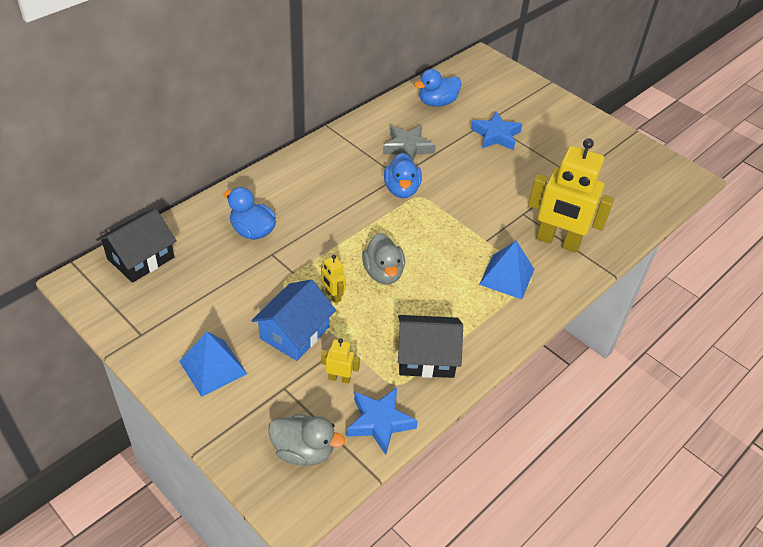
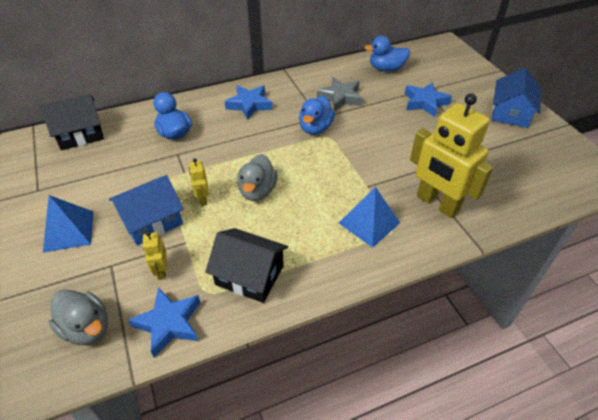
camera: 25 degrees right, 0 degrees up
(314, 178) = (249, 105): none -> blue star
(339, 378) = (161, 271): yellow robot -> yellow robot turned 135 degrees counterclockwise
(581, 129) = (510, 113): none -> blue house

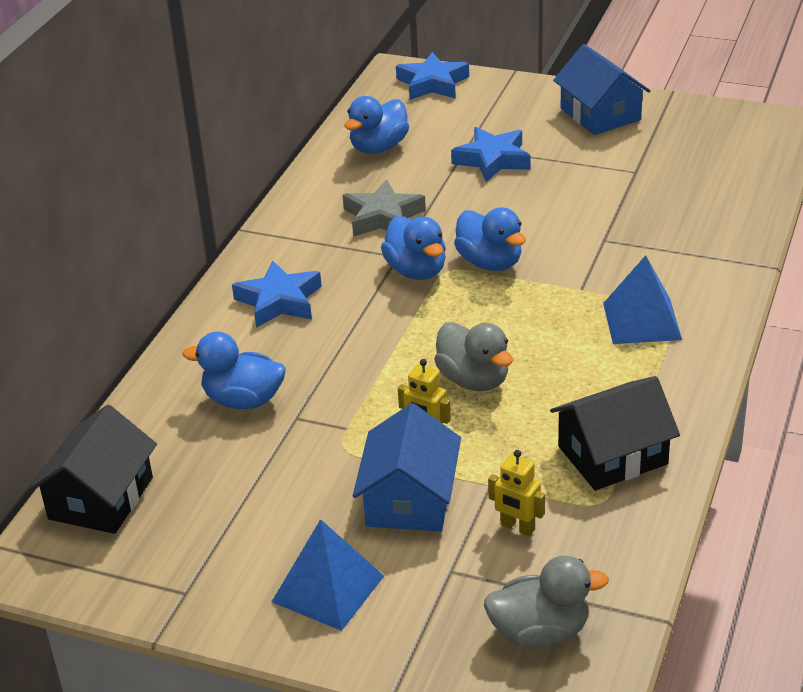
camera: 45 degrees left, 10 degrees down
(169, 324) = (614, 555): blue star -> blue star (432, 83)
(349, 146) = (490, 263): none -> blue duck
(437, 204) = (674, 256): yellow robot -> none

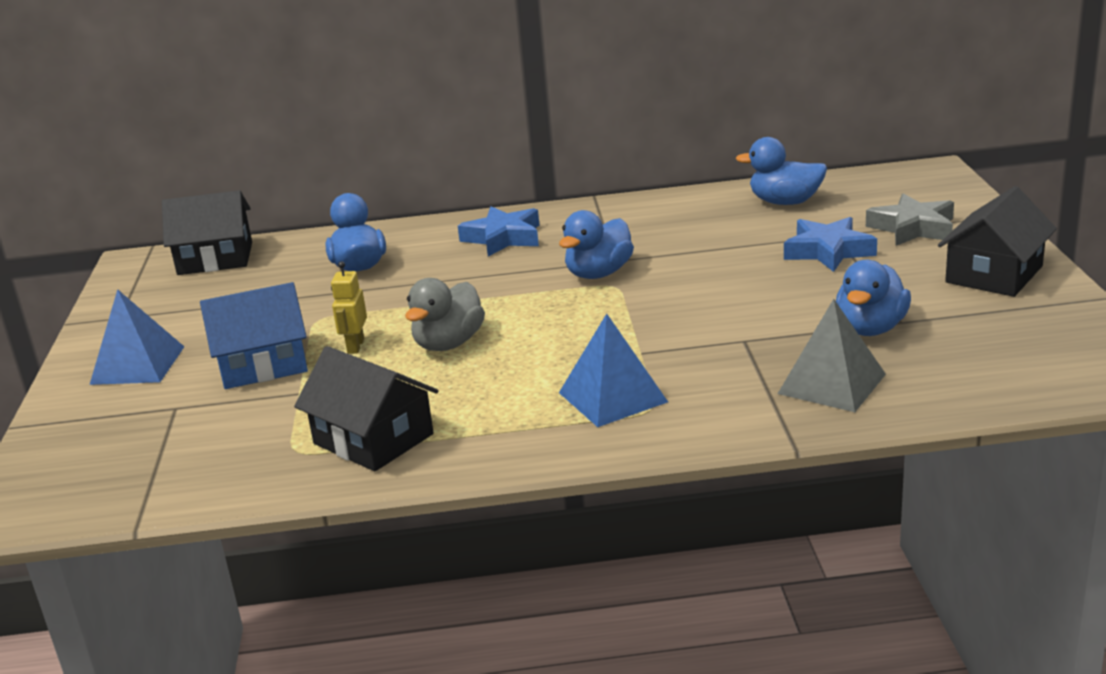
camera: 65 degrees right, 10 degrees down
(383, 217) = (671, 237): grey star -> grey star (913, 228)
(432, 83) = (933, 189): blue star -> none
(490, 263) = (644, 299): blue duck -> blue duck (870, 329)
(517, 527) = (243, 421): yellow robot -> none
(540, 632) = (104, 469): grey duck -> none
(600, 114) = (994, 274): blue house -> black house
(700, 226) = (831, 383): none -> grey pyramid

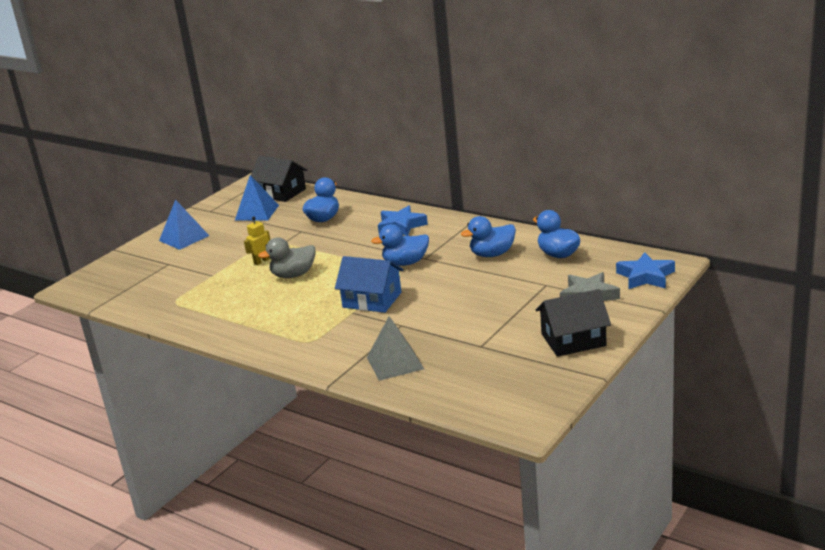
camera: 40 degrees right, 0 degrees up
(262, 364) = (220, 256): blue house -> blue house (372, 300)
(373, 439) = (204, 308): black house -> none
(612, 397) = (307, 329): blue pyramid -> blue pyramid (257, 212)
(828, 251) = (523, 293): blue star -> blue star (645, 276)
(870, 329) = (461, 343): blue duck -> blue duck (492, 254)

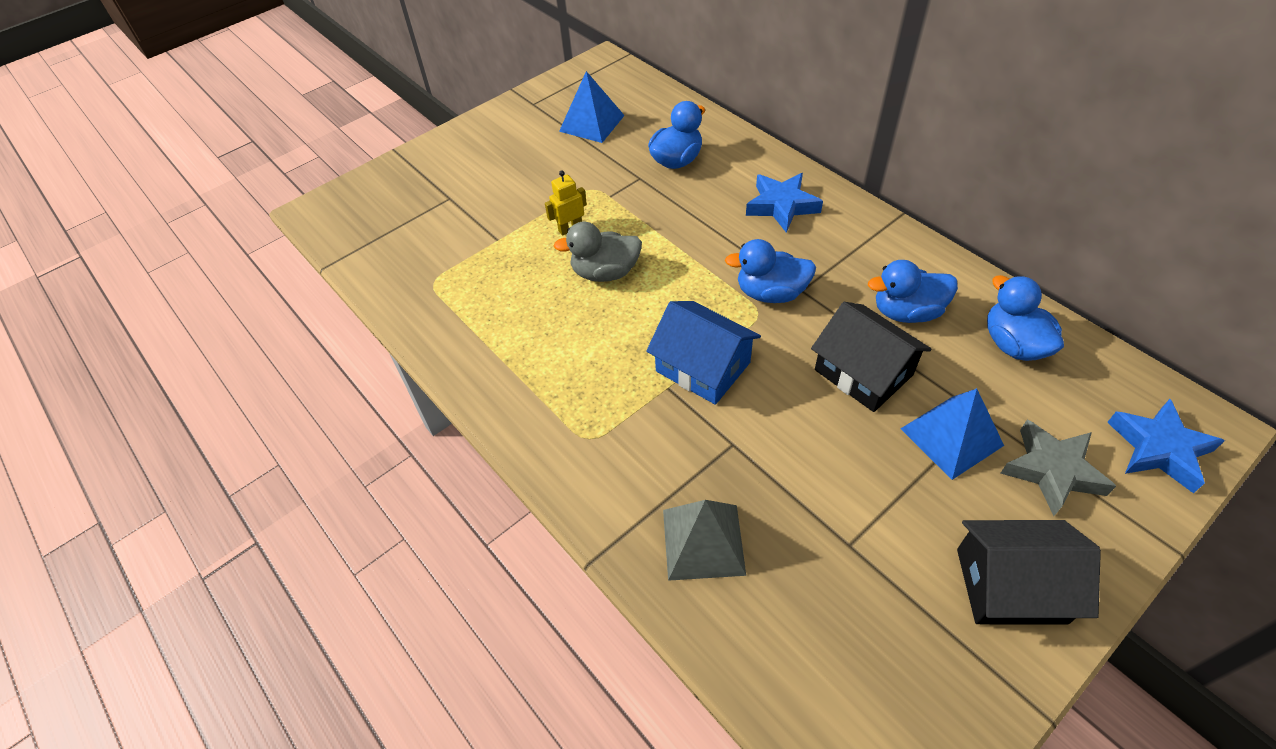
camera: 15 degrees right, 25 degrees up
(184, 238) = (485, 150): blue pyramid -> blue pyramid (951, 437)
(281, 192) = (634, 91): black house -> black house (863, 372)

